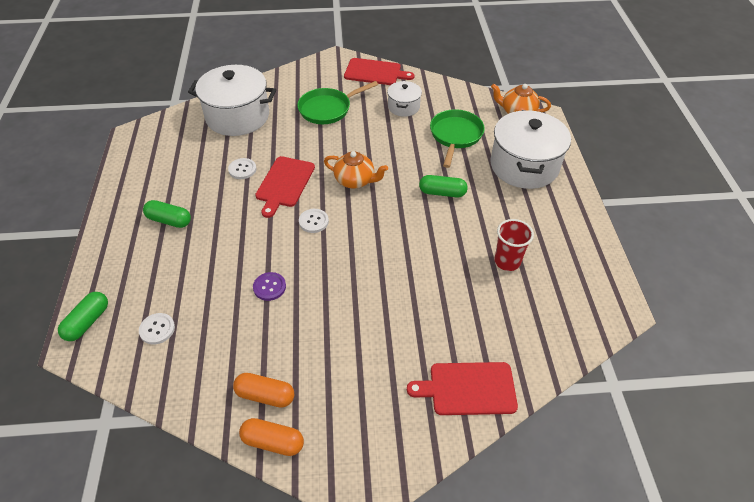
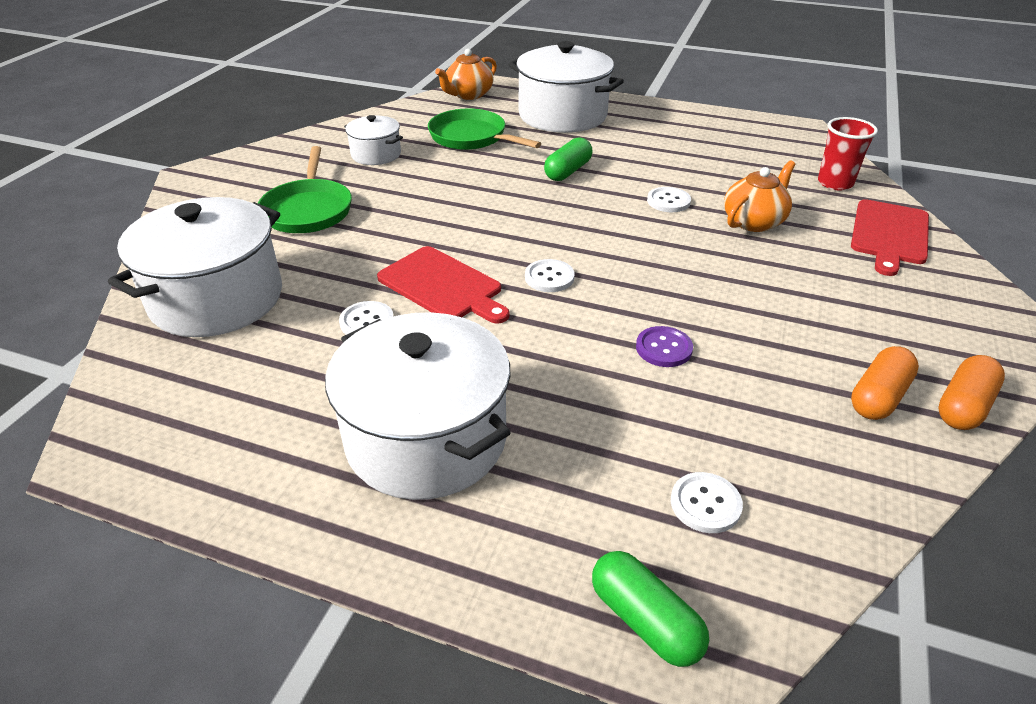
camera: 65 degrees left, 10 degrees down
(169, 220) = (426, 439): green capsule -> white pot
(355, 180) = (491, 224): orange teapot -> orange teapot (754, 221)
(375, 72) = (273, 155): red cutting board -> none
(435, 252) = (668, 201): none -> white button
(507, 261) = (708, 164): red cup -> red cup (835, 183)

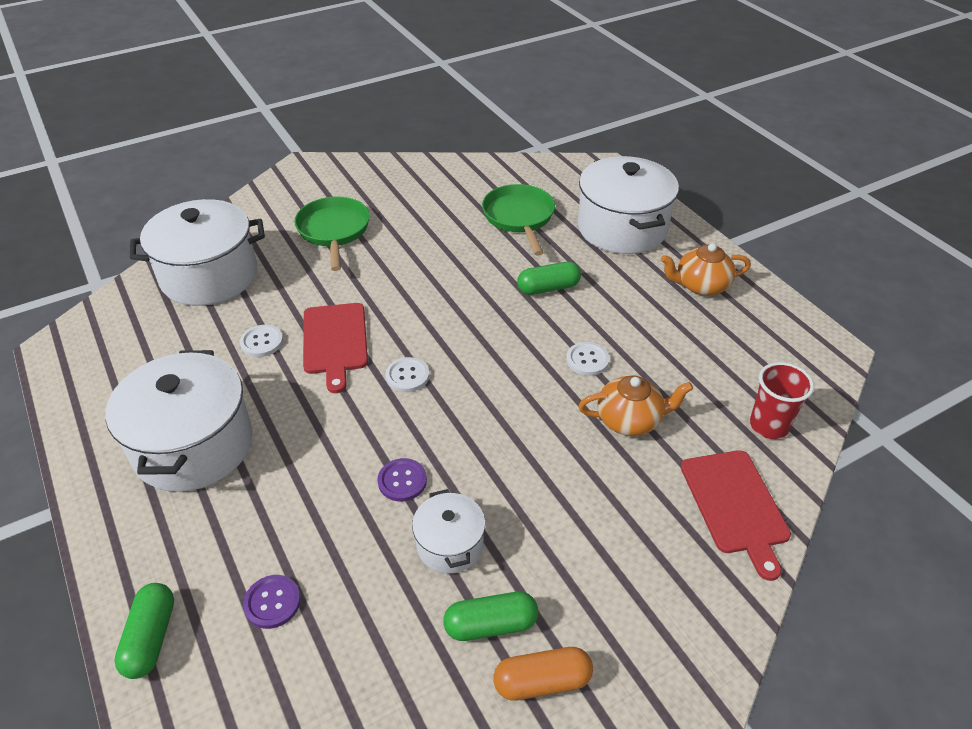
camera: 40 degrees right, 5 degrees up
(308, 210) = (334, 231): green pan -> green pan turned 135 degrees clockwise
(376, 154) = (432, 202): white pot -> white pot (450, 545)
(468, 95) = (573, 171): orange teapot -> orange teapot (700, 286)
(705, 504) = (272, 602): white button -> purple button
(878, 396) = (490, 625): orange capsule -> green capsule
(889, 234) = (735, 505): red cutting board -> red cutting board turned 75 degrees counterclockwise

